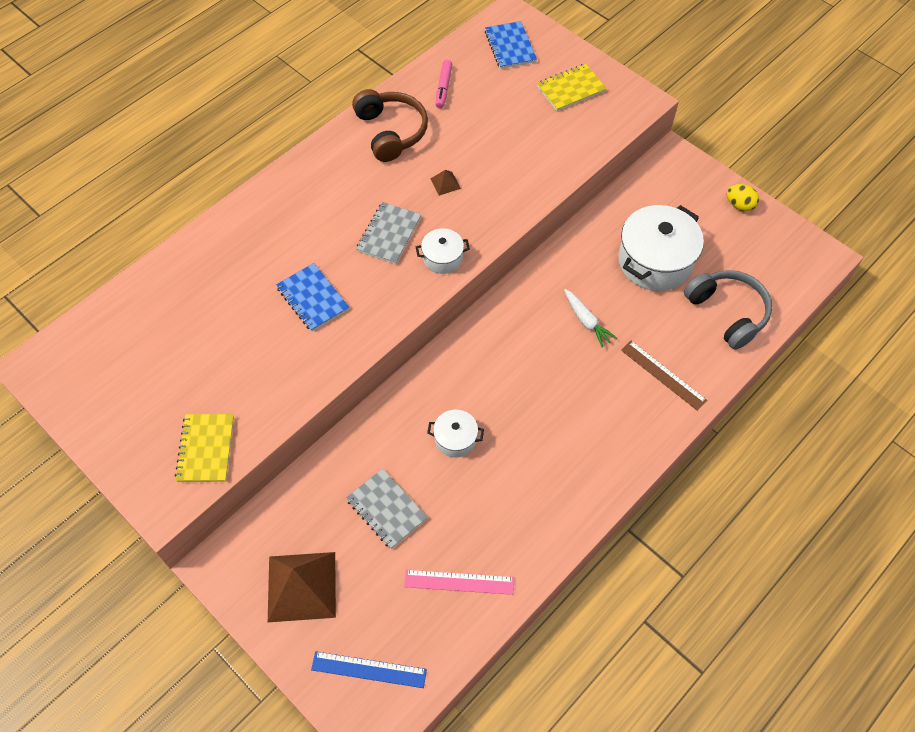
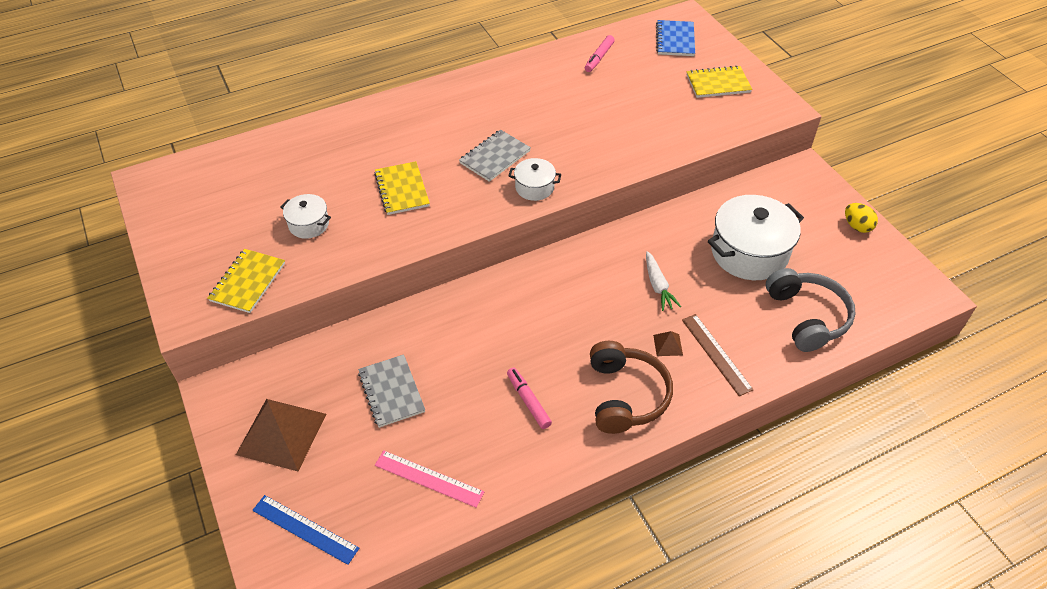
camera: 20 degrees right, 10 degrees down
(312, 298) = (402, 190): blue notebook -> yellow notebook
(391, 132) = (535, 80): brown headphones -> brown headphones (625, 395)
(445, 183) = (565, 130): brown pyramid -> brown pyramid (668, 345)
(455, 439) = (485, 351): white pot -> white pot (309, 224)
(516, 476) = (528, 401): none -> pink marker

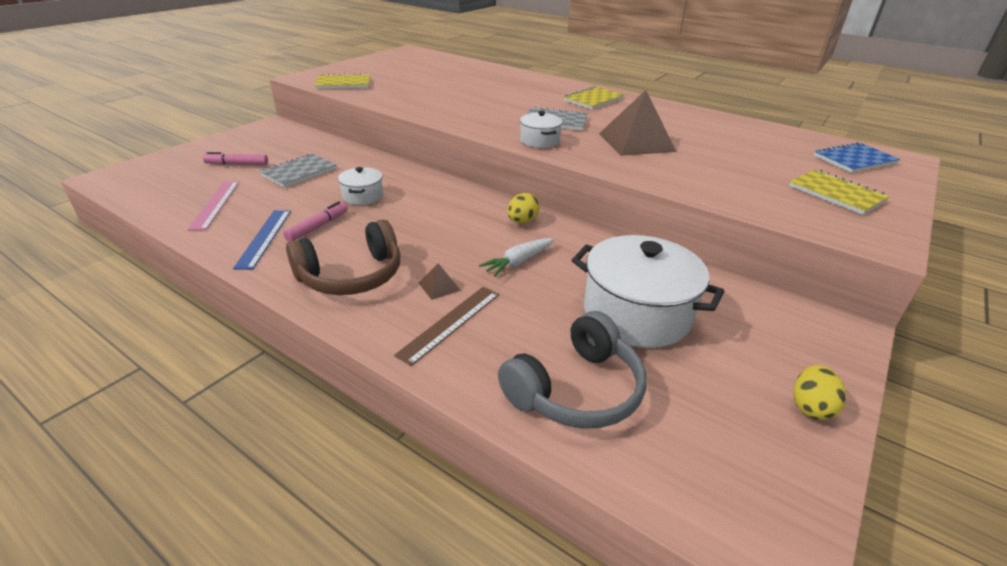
camera: 60 degrees right, 15 degrees down
(281, 434) = (243, 148): brown pyramid -> brown pyramid (636, 142)
(305, 529) = (158, 174): blue ruler -> blue ruler (264, 238)
(309, 224) = (411, 86): white pot -> white pot (362, 196)
(402, 190) = (477, 102): yellow notebook -> yellow notebook (593, 100)
(598, 258) = (522, 221): none -> yellow egg
(599, 58) = (752, 133): pink marker -> pink marker (237, 164)

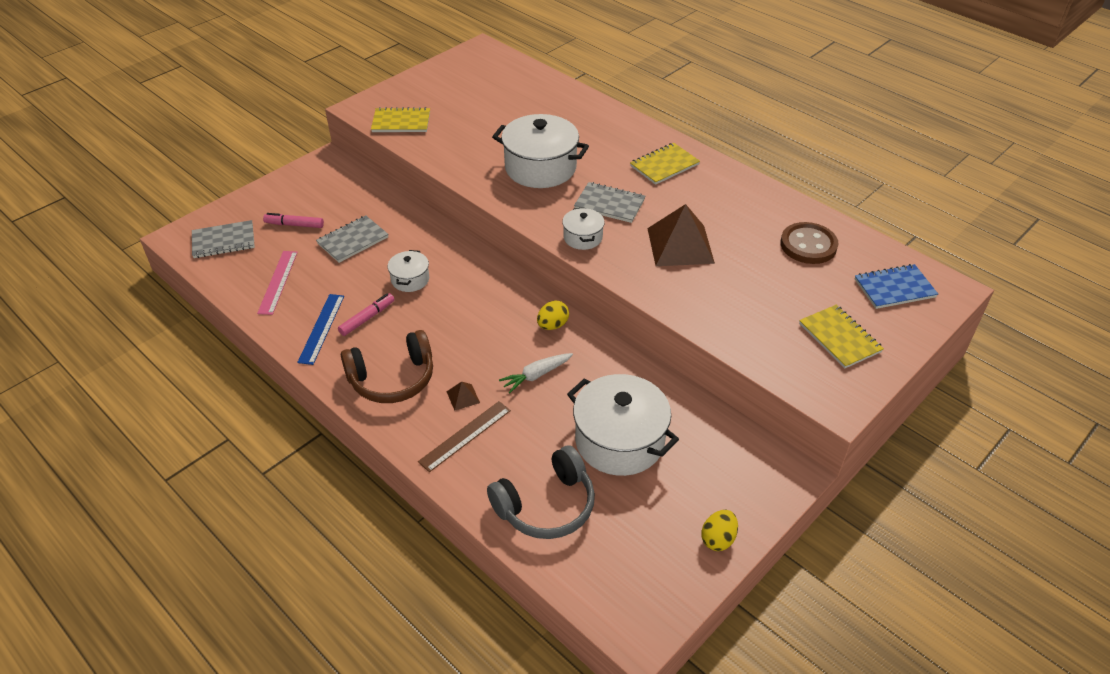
camera: 10 degrees right, 10 degrees up
(157, 178) = (223, 241): none -> grey notebook
(481, 104) = (540, 168): none -> white pot
(753, 138) = (808, 245): none -> brown button

